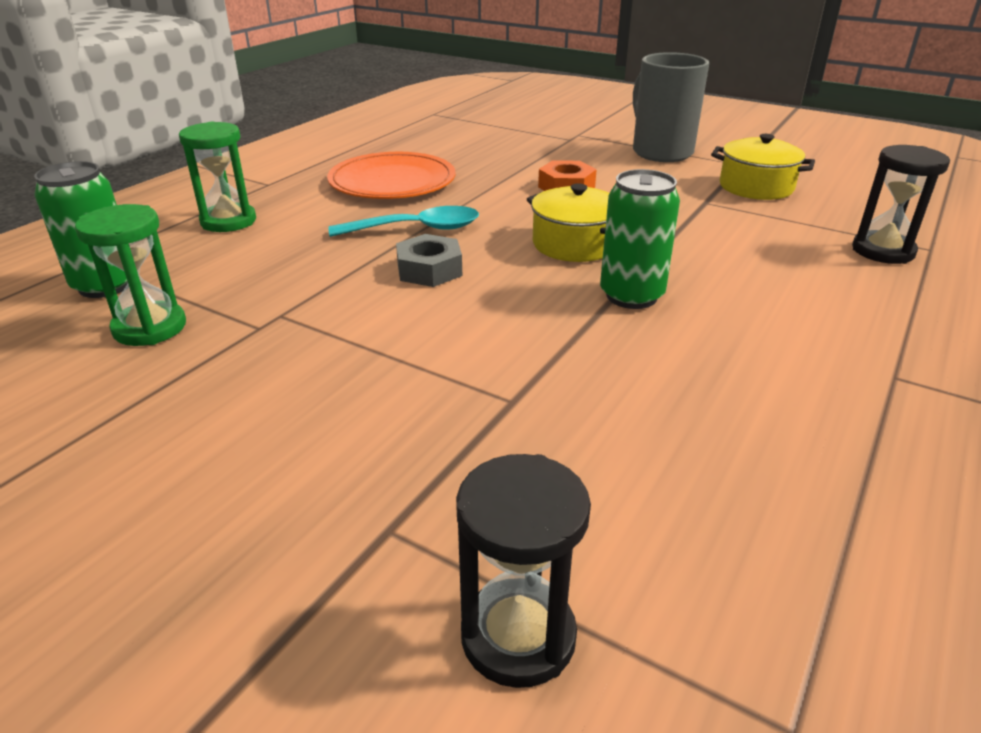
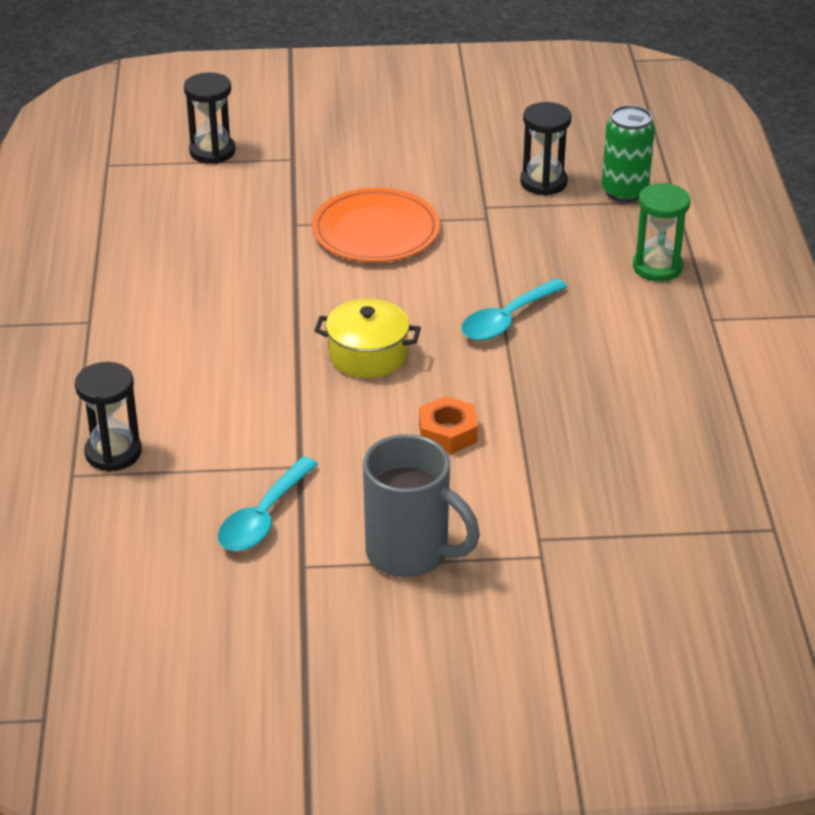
camera: 145 degrees right, 5 degrees up
(150, 328) = (543, 182): green hourglass -> black hourglass
(392, 181) = (613, 370): orange plate -> orange plate (375, 231)
(429, 270) = (444, 286): grey nut -> none
(631, 296) = (284, 320): green can -> none
(756, 187) = (263, 517): yellow pot -> turquoise spoon

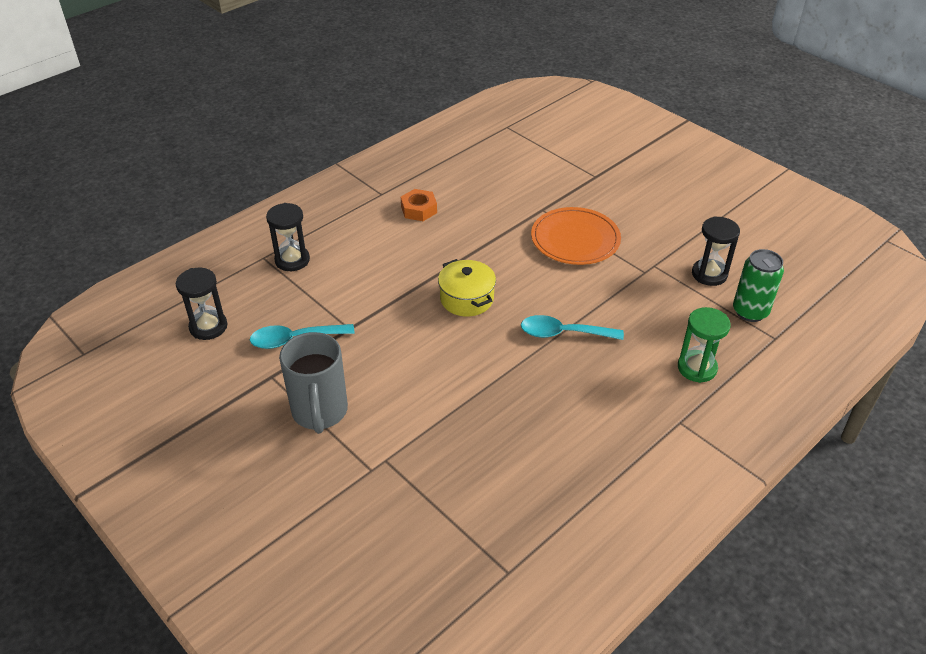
camera: 50 degrees right, 5 degrees up
(212, 151) = (563, 149): black hourglass -> black hourglass (208, 327)
(447, 432) = (436, 367): orange nut -> orange nut (419, 209)

